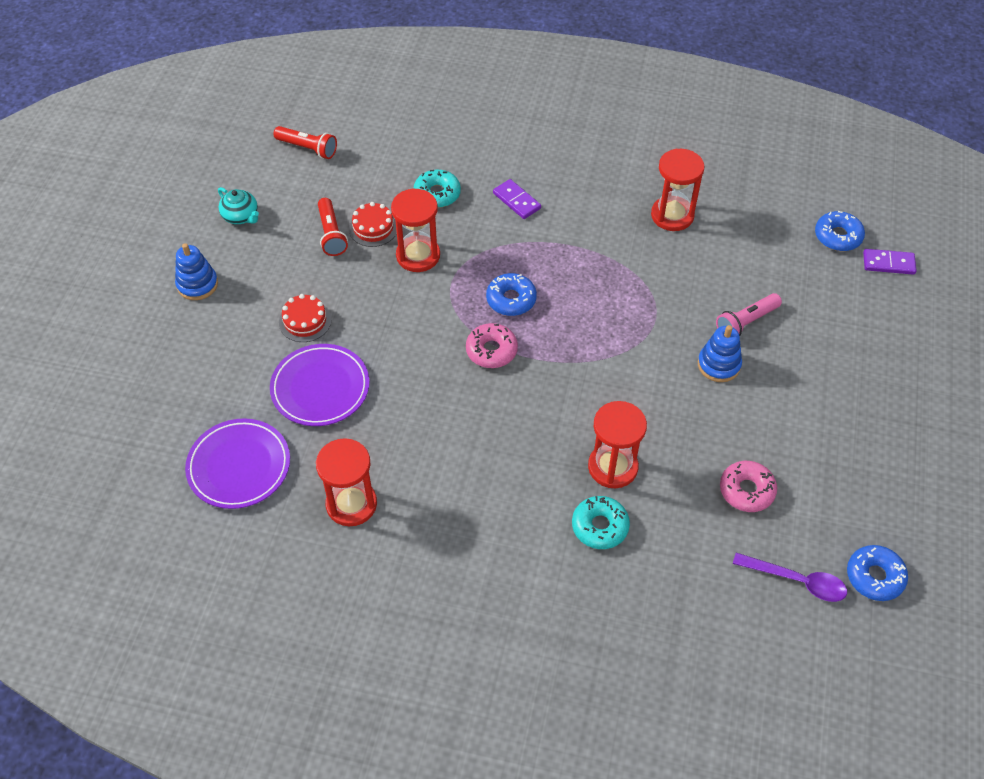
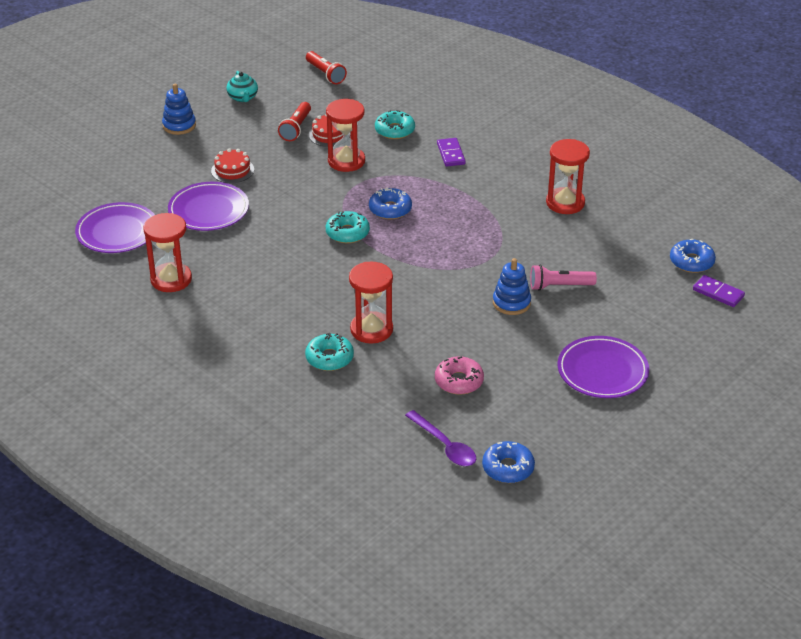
camera: 30 degrees right, 15 degrees down
(491, 350) = (347, 233): pink donut -> turquoise donut
(864, 409) = (602, 371): none -> purple plate

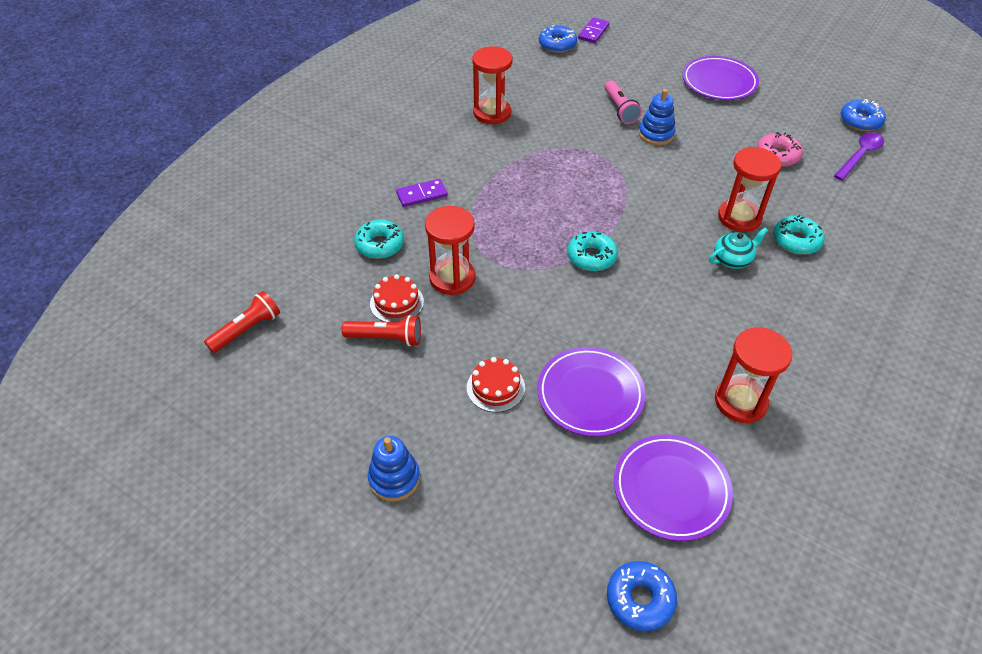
camera: 100 degrees left, 10 degrees up
(243, 98) = (312, 413): turquoise teapot -> turquoise teapot (732, 260)
(390, 209) = (538, 229): blue donut -> blue donut (640, 599)

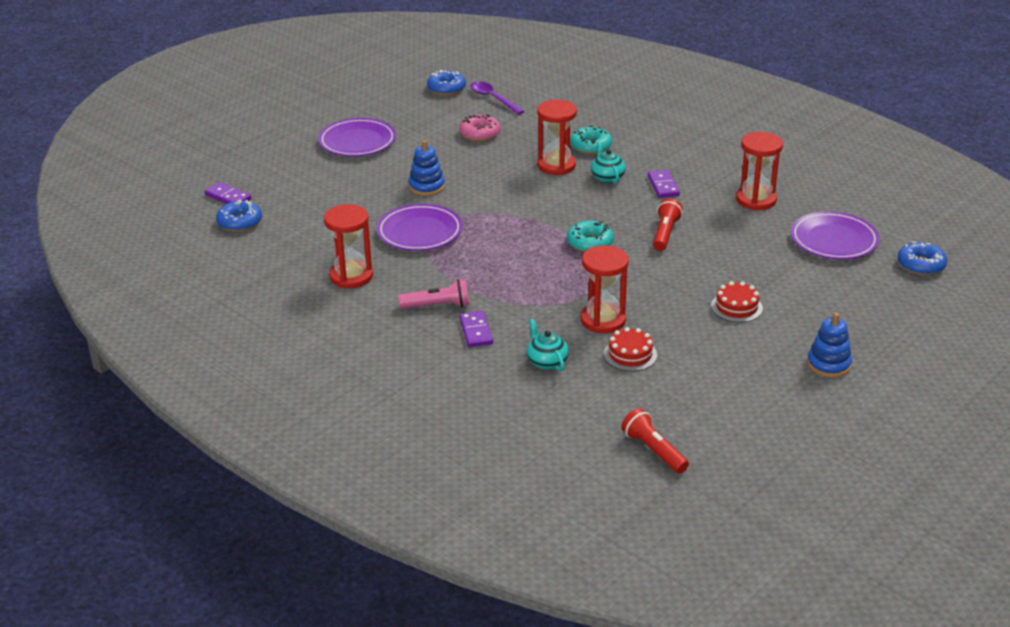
camera: 80 degrees left, 15 degrees down
(380, 245) = (546, 362): turquoise donut -> turquoise teapot
(386, 338) = (675, 363): red flashlight -> red flashlight (665, 234)
(590, 394) = (746, 263): purple plate -> purple plate (419, 232)
(620, 109) = (378, 200): pink flashlight -> pink flashlight (438, 306)
(735, 309) = (663, 186): none -> purple domino

